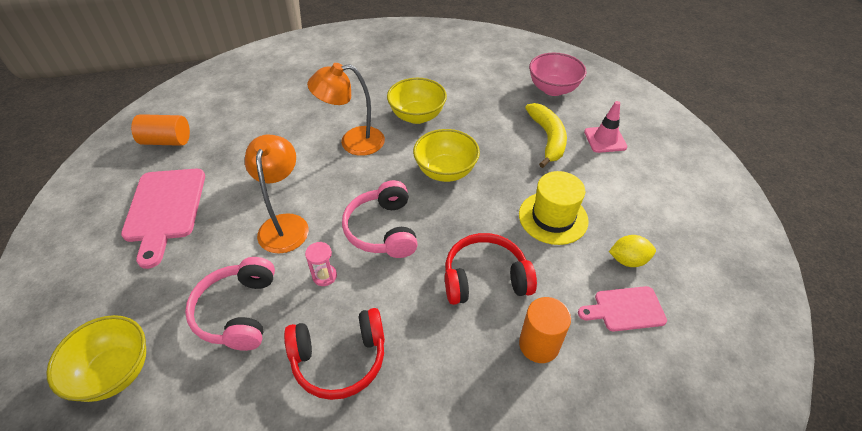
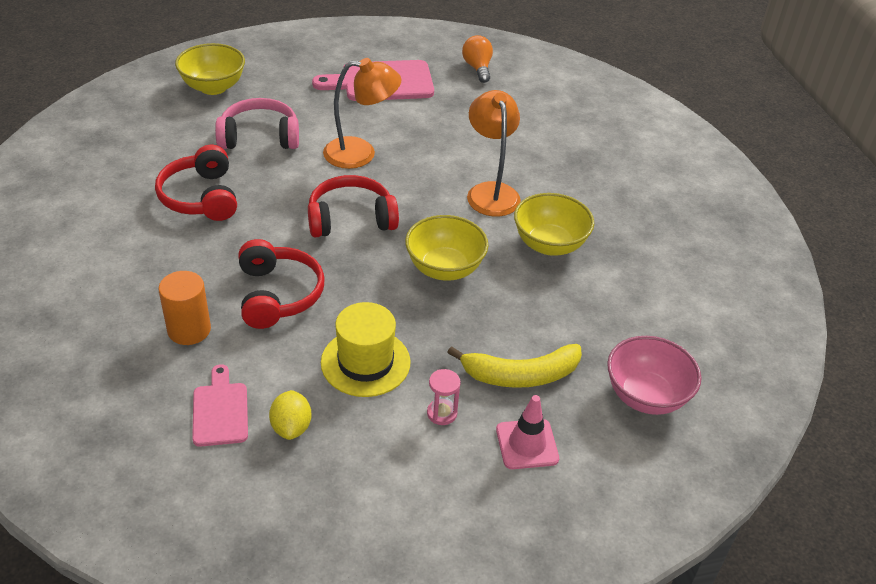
camera: 85 degrees right, 5 degrees down
(166, 141) = (477, 68): orange cylinder -> orange light bulb
(324, 276) = (293, 183): pink hourglass -> pink hourglass (442, 413)
(383, 230) = (351, 219): pink headphones -> red headphones

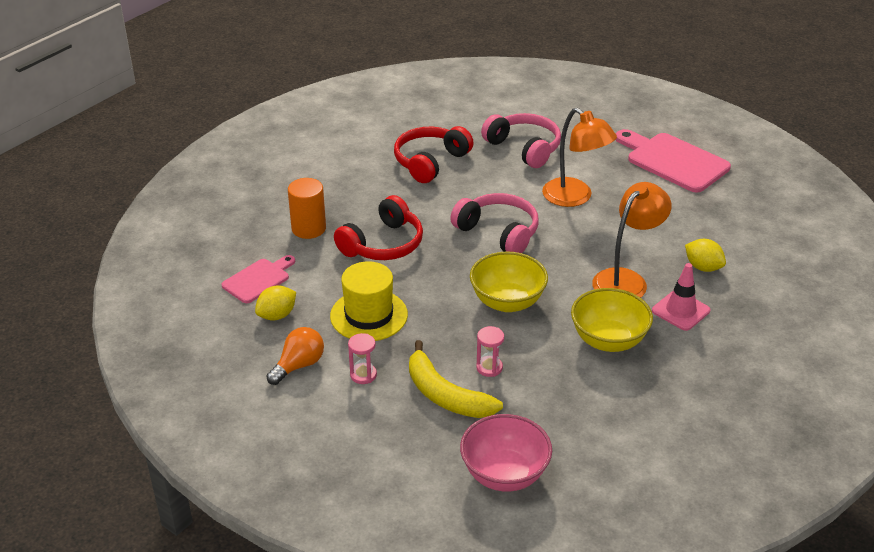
camera: 55 degrees right, 5 degrees down
(213, 87) = (546, 100): yellow bowl -> none
(351, 219) = (498, 232): red headphones -> pink headphones
(477, 68) = (773, 194): orange light bulb -> orange light bulb (299, 365)
(513, 328) = (489, 368): none -> pink hourglass
(519, 149) = (703, 267): none -> yellow lemon
(527, 444) = (381, 431): pink traffic cone -> pink traffic cone (680, 311)

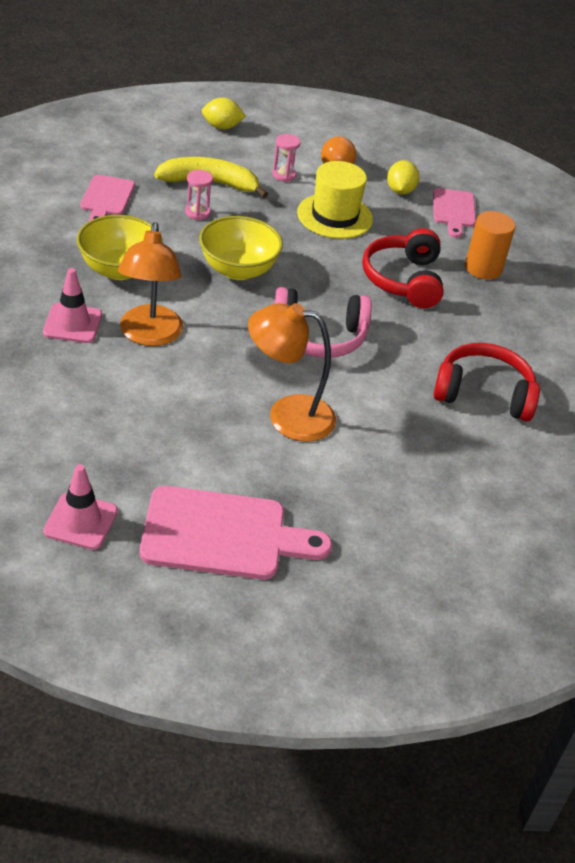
camera: 135 degrees right, 5 degrees up
(430, 162) = (483, 394): red headphones -> red headphones turned 75 degrees counterclockwise
(504, 474) = (117, 151): pink bowl -> none
(524, 148) = (414, 465): pink headphones -> none
(563, 418) = (106, 198): none -> pink cutting board
(703, 267) = (81, 383): yellow lemon -> yellow lemon (222, 127)
(754, 195) = (80, 521): none -> pink traffic cone

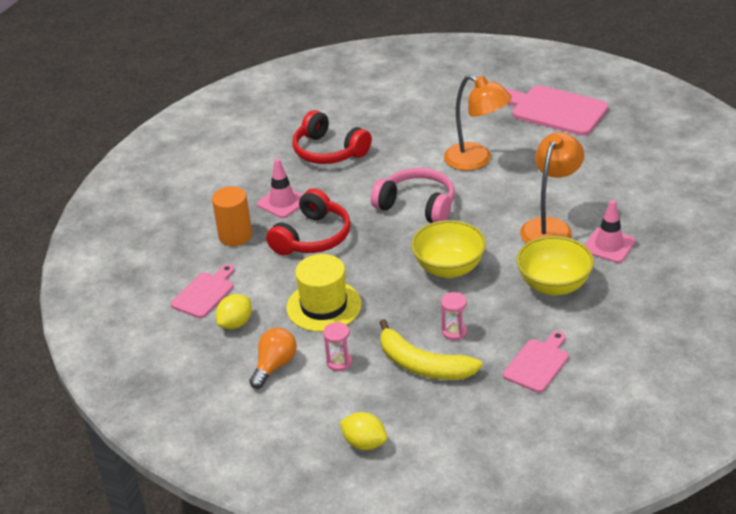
camera: 145 degrees left, 5 degrees down
(80, 521) = (638, 129): pink traffic cone -> pink traffic cone (282, 202)

